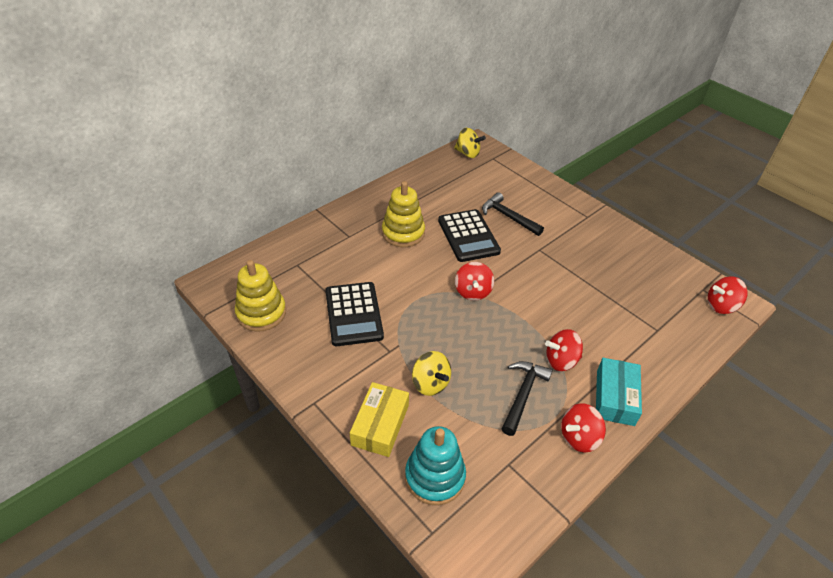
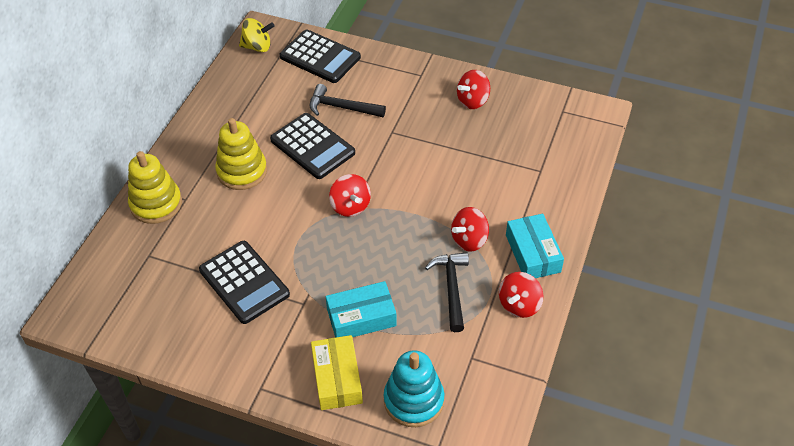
camera: 25 degrees left, 5 degrees up
(261, 313) = (145, 324): yellow stacking toy -> yellow stacking toy (156, 204)
(430, 383) = (361, 317): yellow spinning top -> turquoise box
(511, 176) = (320, 57): none -> black calculator
(721, 306) = (585, 121): red spinning top -> red spinning top (472, 101)

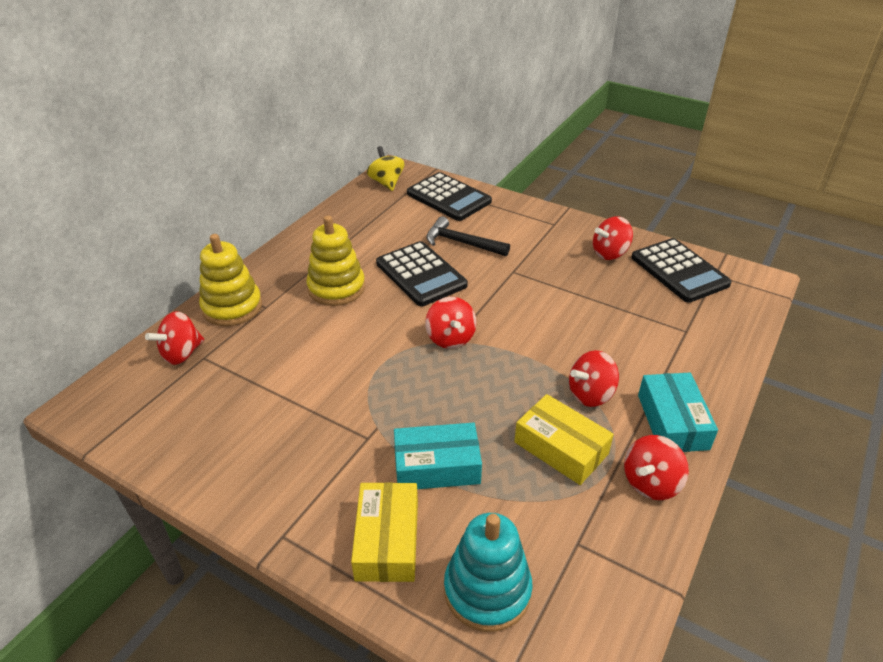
camera: 10 degrees right, 10 degrees down
(128, 255) = (181, 353): none -> red spinning top
(244, 282) = (302, 402): black calculator -> black calculator (679, 271)
(257, 47) = (386, 183): yellow spinning top -> yellow spinning top turned 120 degrees counterclockwise
(451, 288) = (561, 448): black hammer -> yellow box

